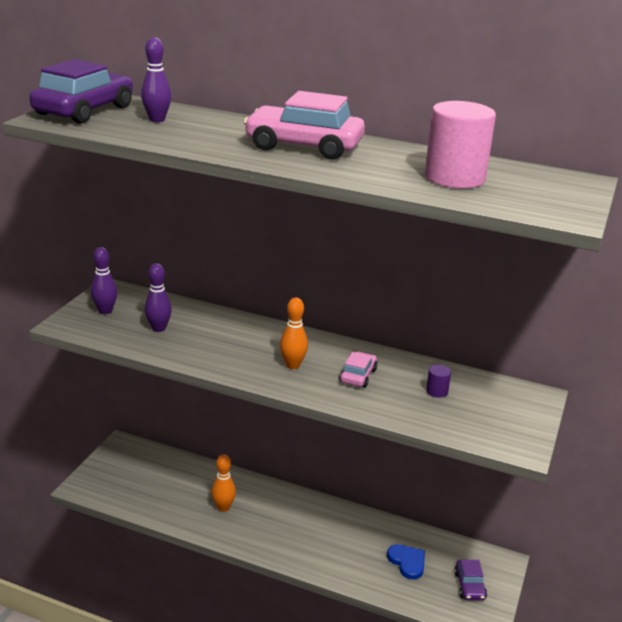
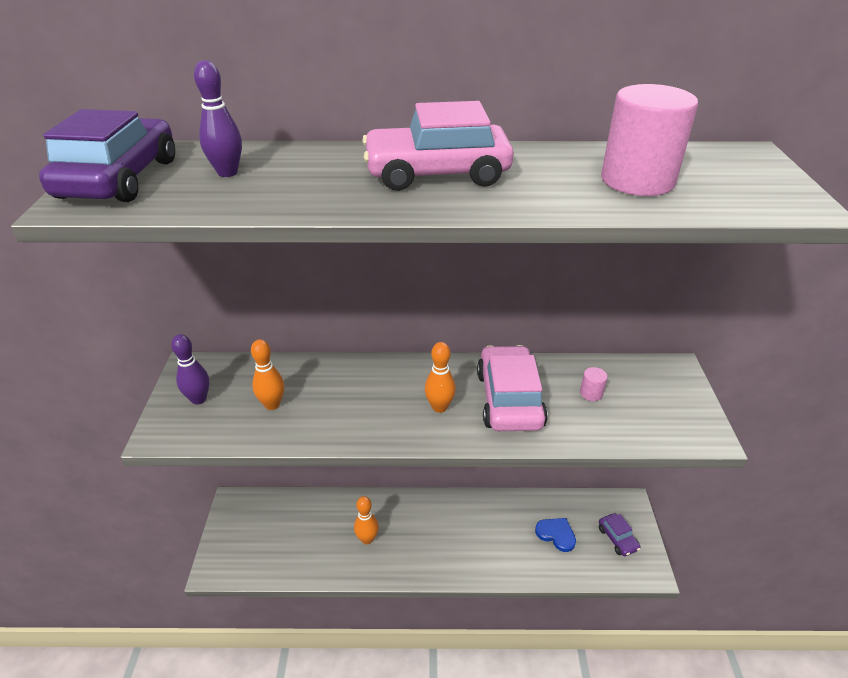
camera: 20 degrees left, 10 degrees up
(158, 328) = (272, 404): purple bowling pin -> orange bowling pin
(358, 376) = (509, 399): pink car -> pink car, size x1.99
(437, 391) = (591, 393): purple cylinder -> pink cylinder

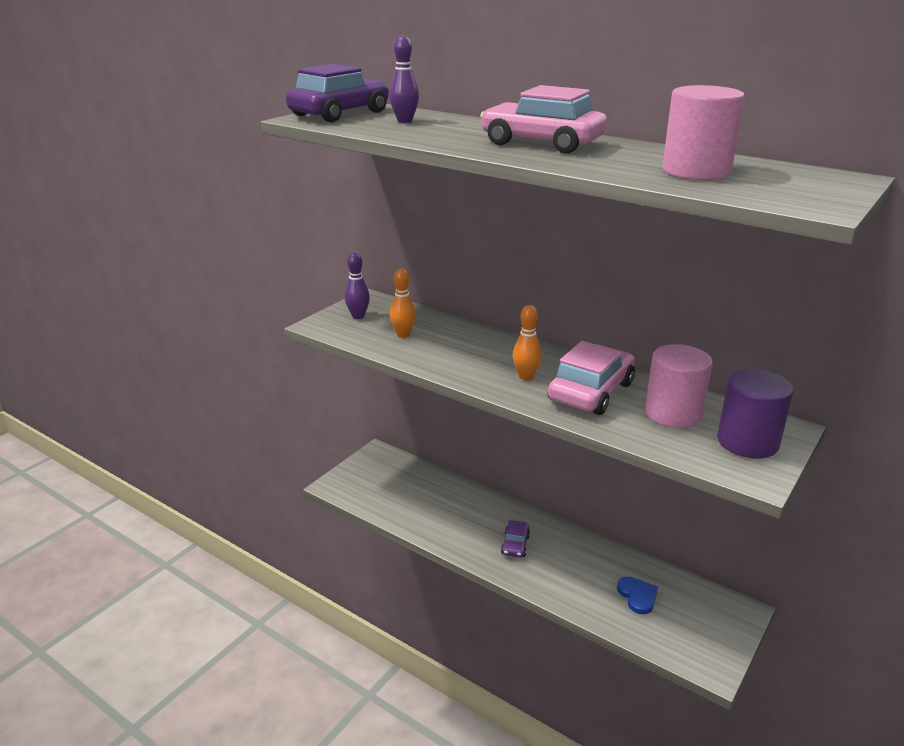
camera: 35 degrees right, 10 degrees down
(367, 539) = (460, 520): orange bowling pin -> none
(591, 393) = (673, 413): pink cylinder -> pink cylinder, size x2.38
(617, 538) = (701, 629): purple car -> purple car (515, 545)
(666, 399) = (747, 442): none -> purple cylinder

